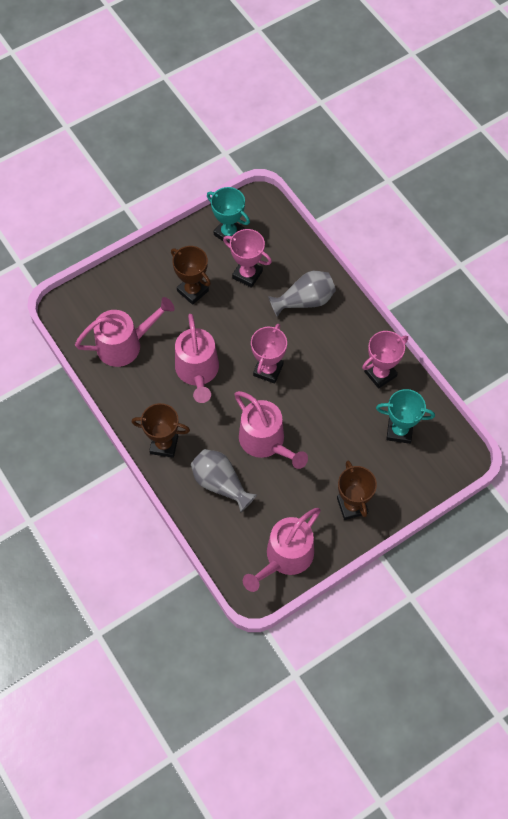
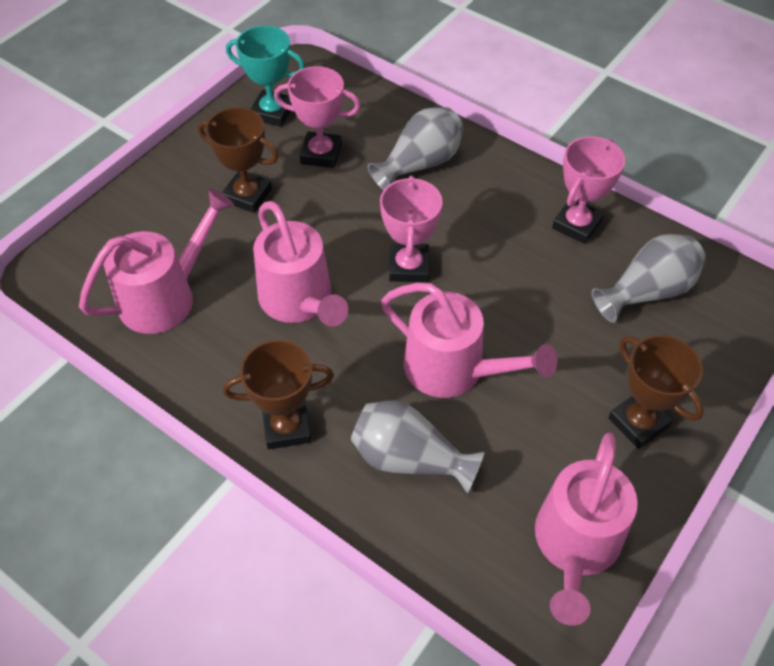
camera: 20 degrees left, 10 degrees down
(399, 431) = (647, 291): turquoise trophy -> grey vase

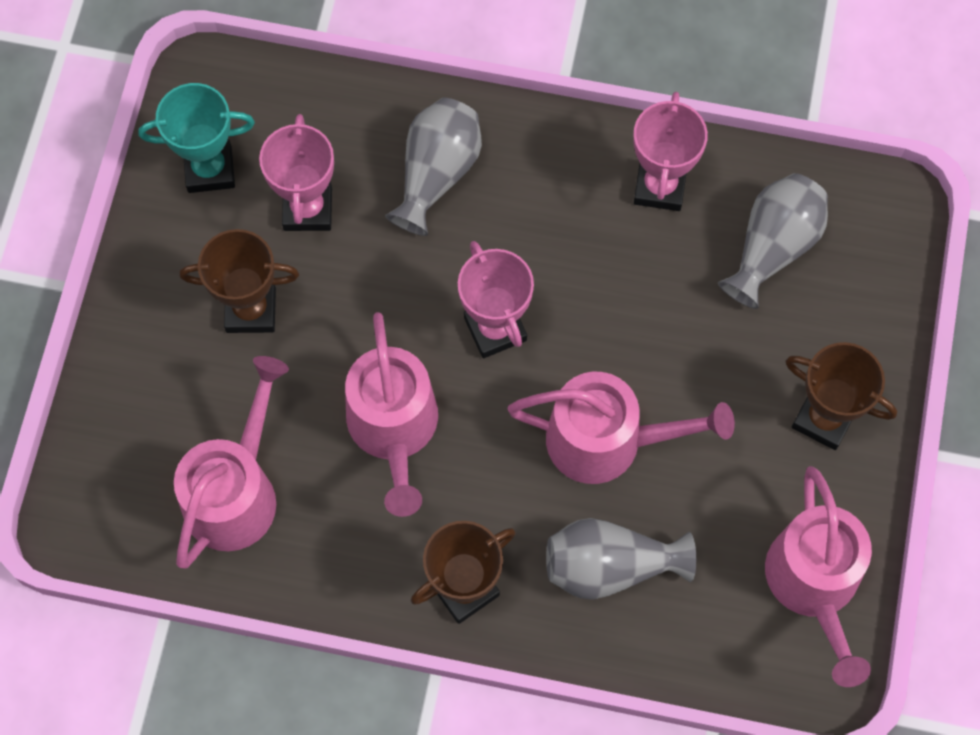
camera: 25 degrees left, 15 degrees up
(299, 301) = (394, 429): pink watering can -> pink watering can turned 45 degrees clockwise
(321, 154) = (307, 209): pink trophy -> pink trophy turned 75 degrees counterclockwise

